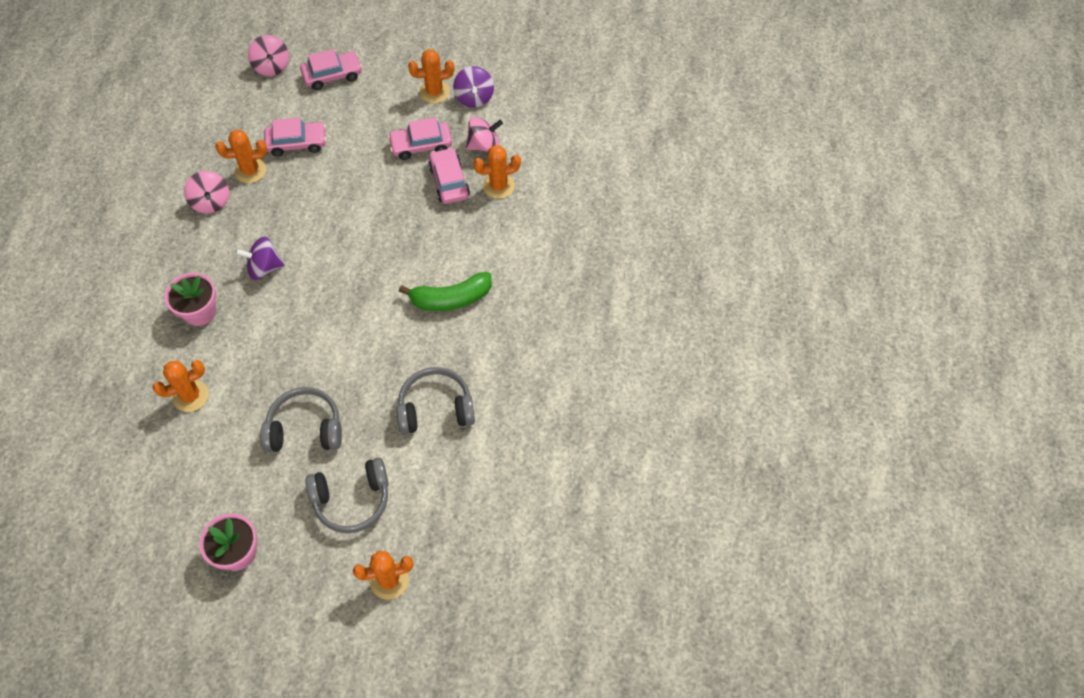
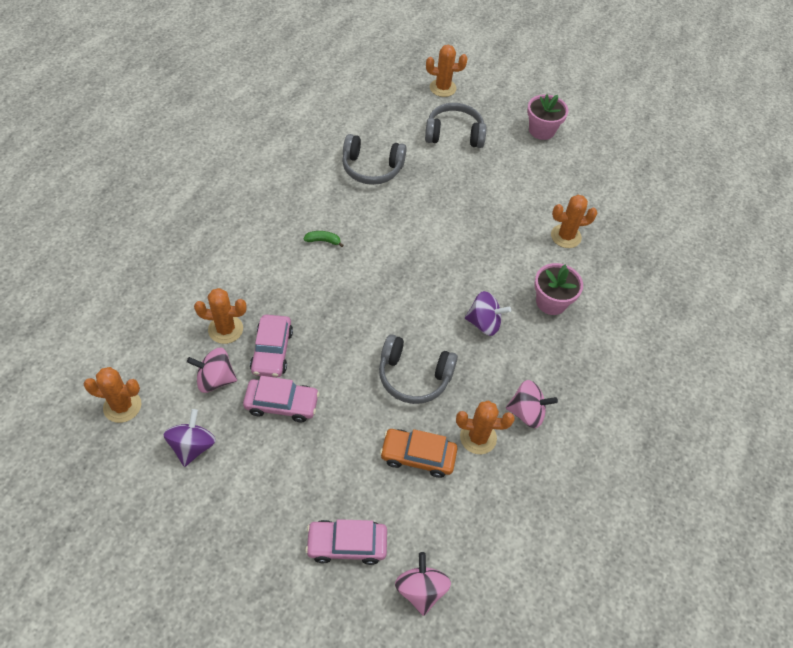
camera: 165 degrees left, 5 degrees down
(211, 202) = (527, 412): pink spinning top -> pink spinning top turned 105 degrees clockwise
(297, 143) = (418, 456): pink car -> orange car
(305, 429) = (477, 186): grey headphones -> grey headphones (414, 376)
(434, 92) = (234, 472): orange cactus -> orange cactus (122, 406)
(451, 299) = (323, 241): green banana -> green banana, size x0.46

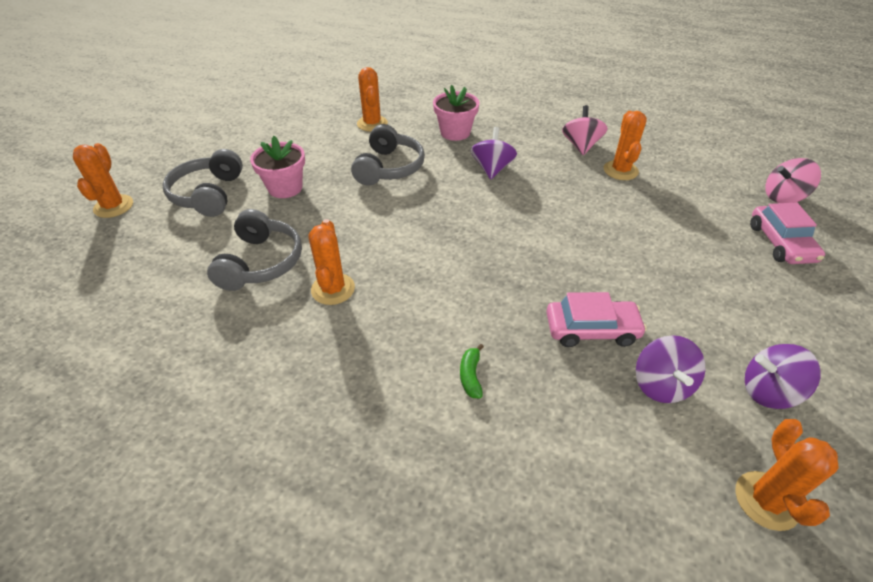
camera: 90 degrees left, 10 degrees down
(215, 379) = (661, 384): pink spinning top -> purple spinning top
(225, 329) = (577, 387): orange cactus -> orange cactus (333, 289)
(282, 404) = (660, 310): pink car -> none
(323, 241) = (397, 299): green banana -> green banana (470, 376)
(414, 376) = (574, 210): grey headphones -> grey headphones (389, 168)
(418, 456) = (661, 204): orange car -> none
(541, 130) = (216, 135): pink flower pot -> pink flower pot (285, 188)

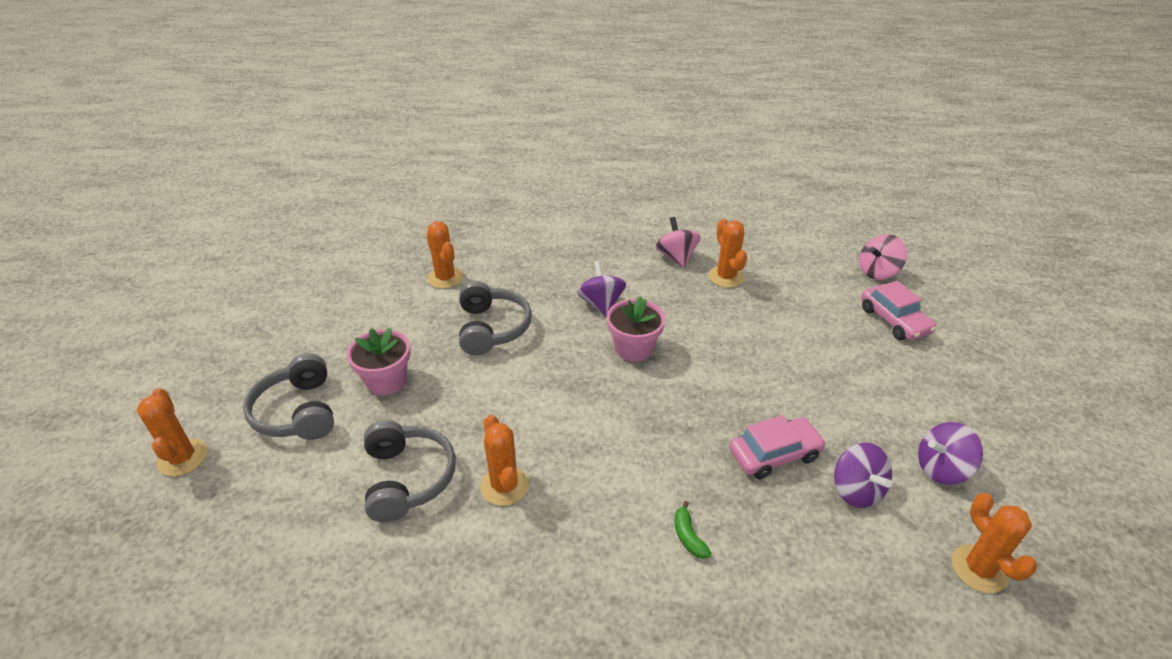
camera: 20 degrees left, 5 degrees down
(455, 132) = (542, 269): pink flower pot -> pink flower pot (634, 348)

